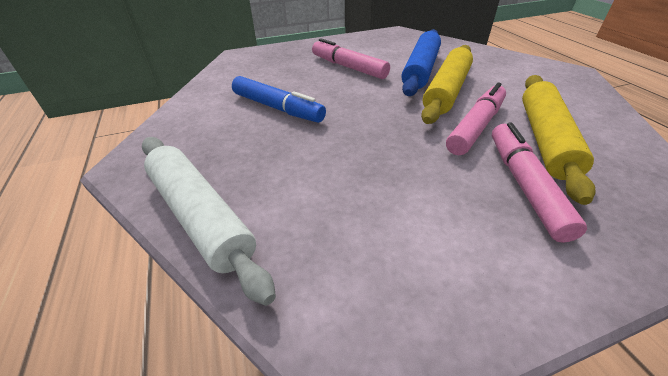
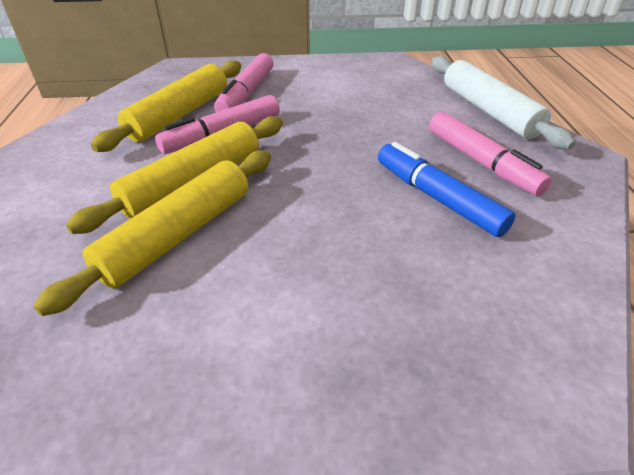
camera: 165 degrees left, 0 degrees up
(348, 67) = (297, 272): pink marker -> pink marker (481, 162)
(420, 70) = (178, 235): blue rolling pin -> yellow rolling pin

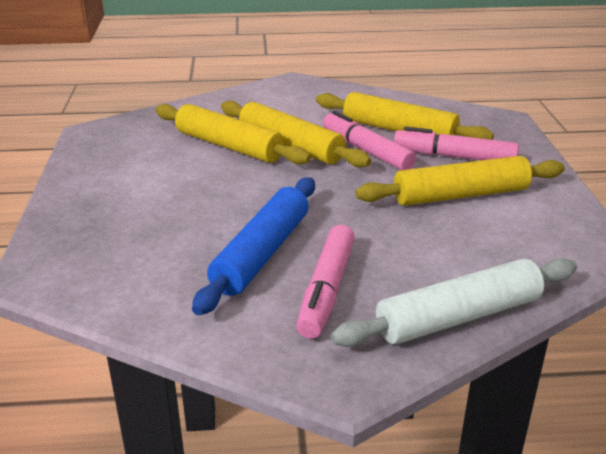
camera: 90 degrees right, 10 degrees down
(318, 96) = (460, 195): none -> yellow rolling pin
(437, 198) = (262, 253): blue marker -> blue rolling pin
(481, 162) = (327, 289): pink marker -> pink marker turned 45 degrees counterclockwise

